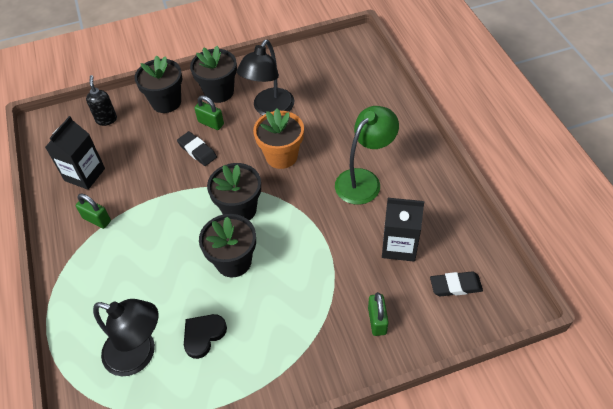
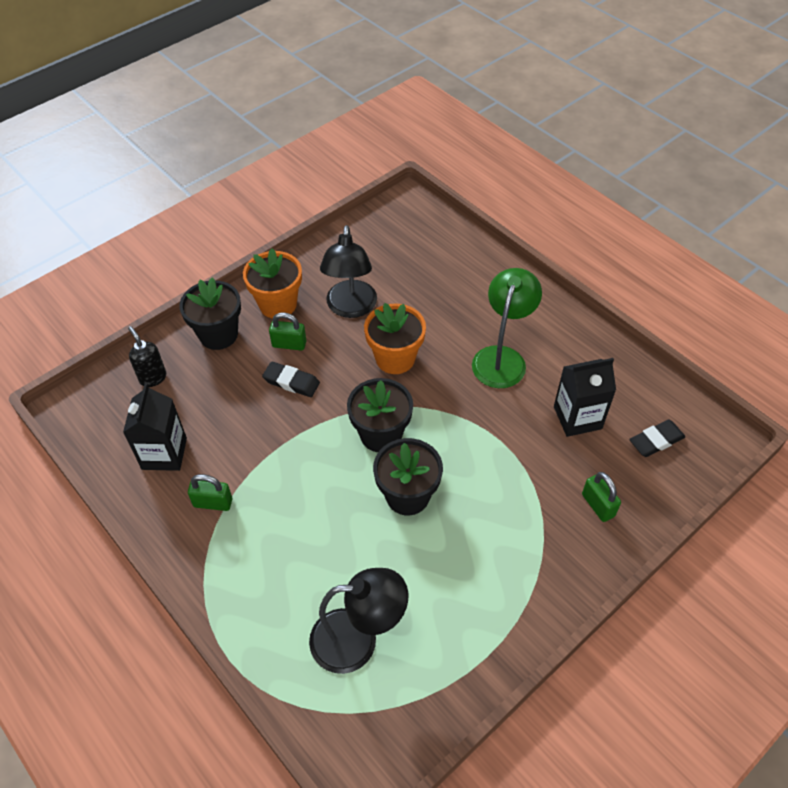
camera: 25 degrees left, 0 degrees up
(203, 335) = (420, 590): black heart -> none
(219, 92) = (278, 304): black flower pot -> orange flower pot

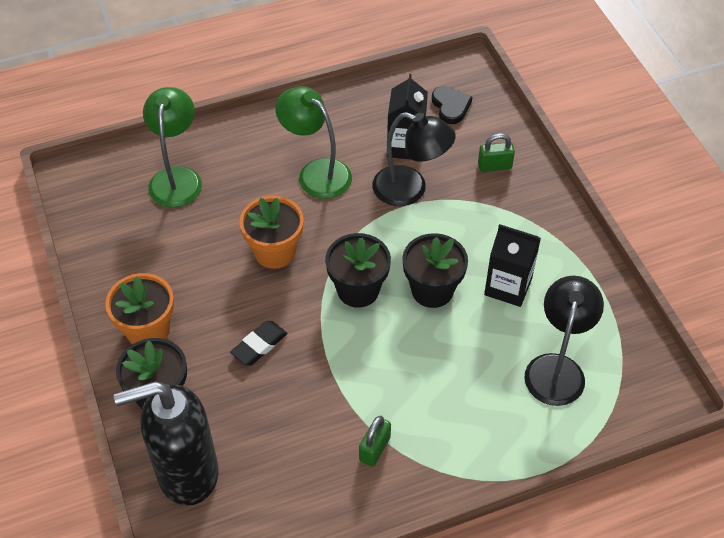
camera: 70 degrees left, 0 degrees up
(153, 378) = (187, 473): black soap dispenser -> black soap dispenser, size x2.29
(164, 453) = (295, 481): black carton -> black carton (508, 286)
(289, 344) = (209, 334): green padlock -> none
(351, 308) = (190, 268): black lamp -> black lamp (410, 190)
(442, 265) = (177, 178): none -> green lamp
(656, 440) = (450, 106): black eraser -> black heart

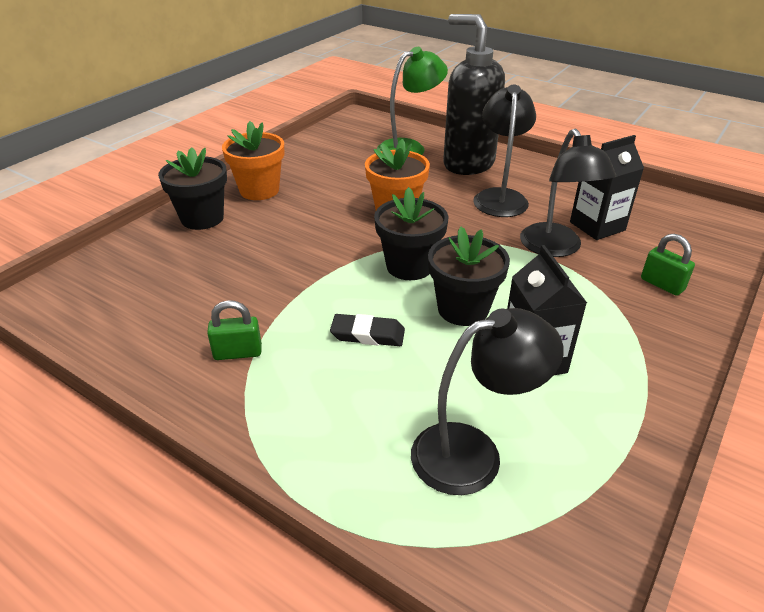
camera: 55 degrees right, 15 degrees down
(187, 473) = (135, 259): black soap dispenser -> black soap dispenser (468, 164)
(259, 345) = (295, 241): black eraser -> black eraser (368, 334)
(316, 173) = (500, 197): green lamp -> black lamp
(450, 106) = (680, 231): black heart -> none

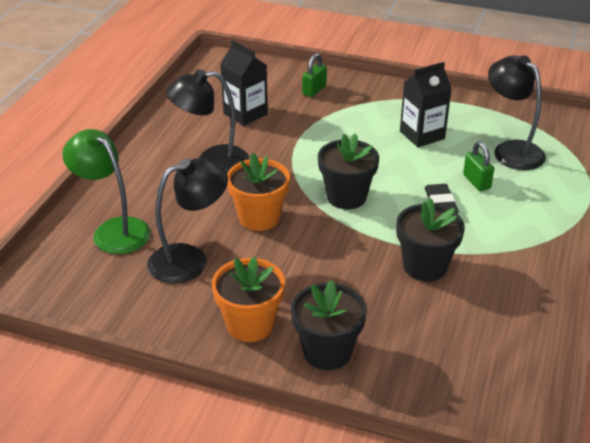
camera: 105 degrees left, 0 degrees up
(238, 353) = (499, 260): green padlock -> green padlock (476, 182)
(463, 309) = (387, 166): black flower pot -> black flower pot (425, 266)
(468, 164) = (146, 186): black soap dispenser -> none
(555, 248) = (287, 131): black lamp -> black lamp (190, 260)

